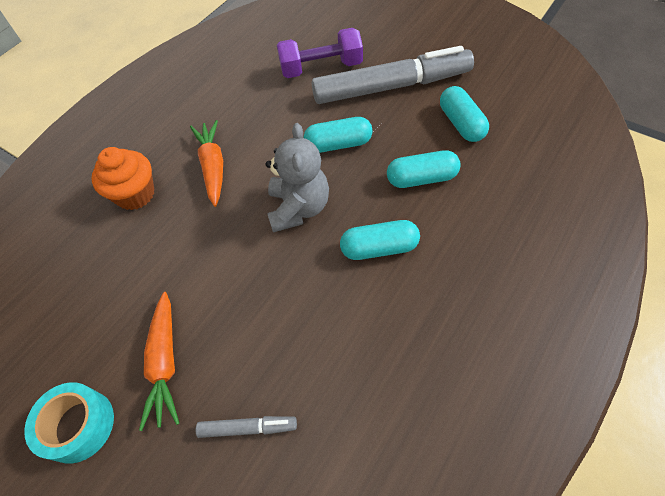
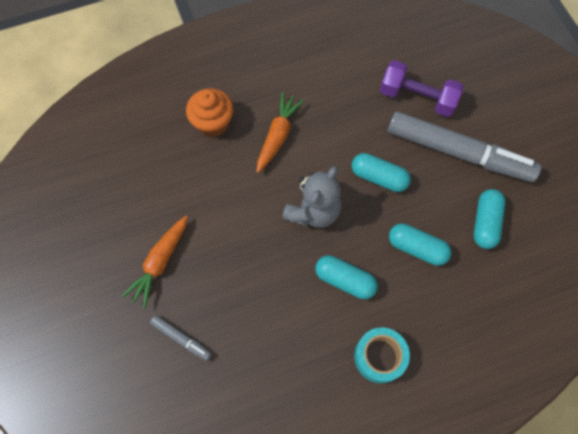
camera: 30 degrees right, 10 degrees up
(79, 425) = (91, 267): turquoise tape -> turquoise tape (379, 357)

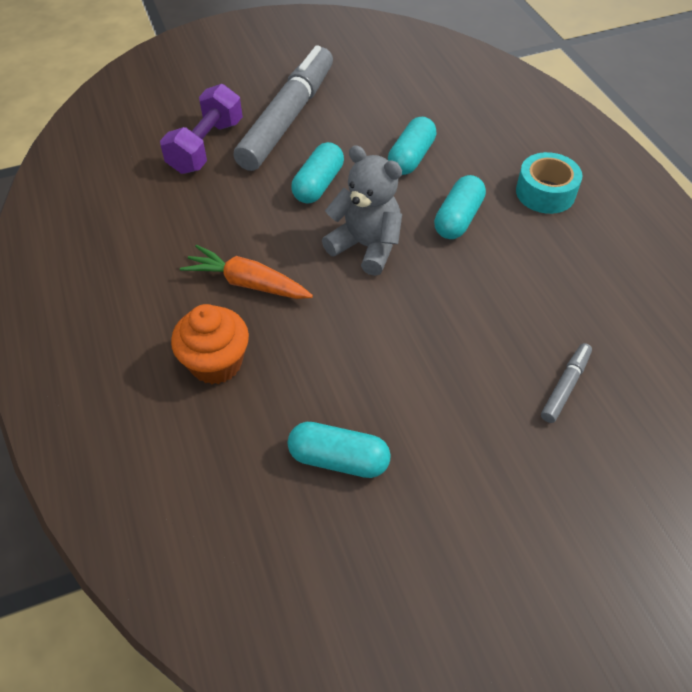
camera: 90 degrees left, 15 degrees down
(160, 263) = (456, 421): orange carrot -> none
(485, 223) = (377, 105): turquoise capsule -> turquoise capsule (338, 459)

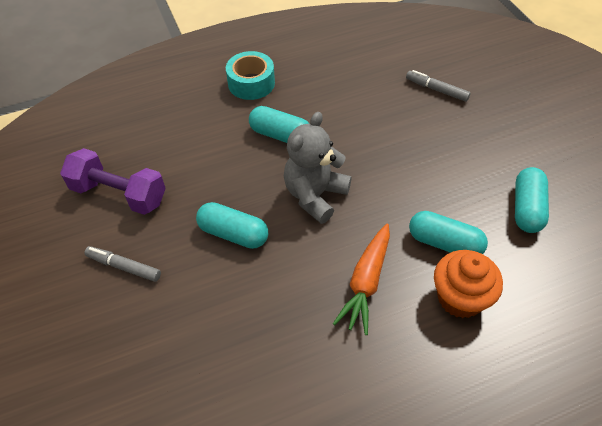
camera: 90 degrees left, 0 degrees up
(206, 146) = (162, 345): purple dumbbell -> purple dumbbell (119, 194)
(287, 118) = (124, 267): grey marker -> grey marker, size x0.41
(411, 157) = (200, 164): turquoise capsule -> turquoise capsule (444, 243)

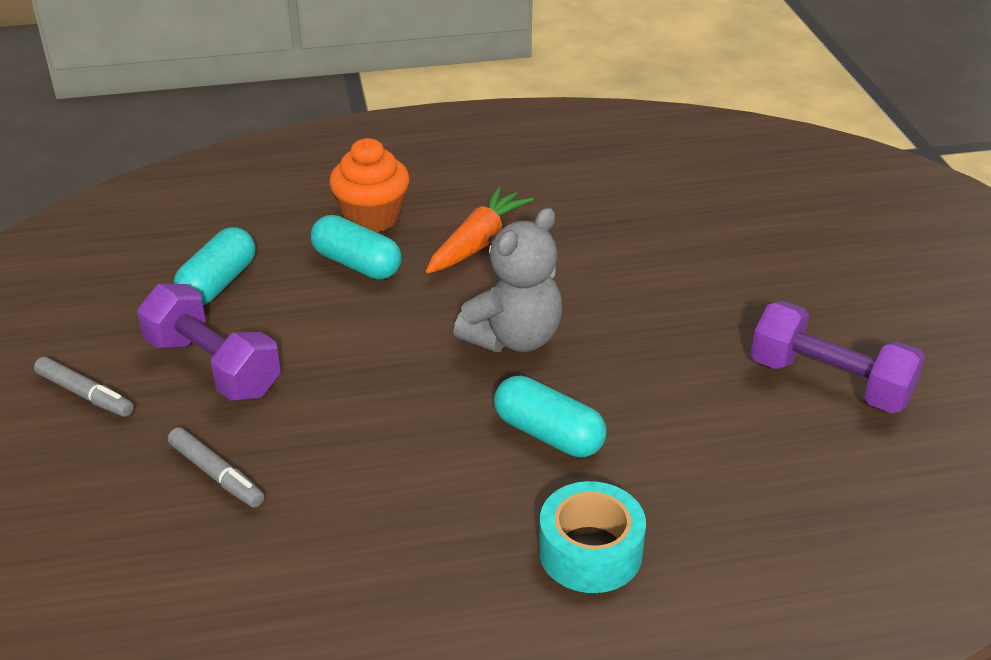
camera: 170 degrees left, 15 degrees down
(124, 267) = (797, 295): grey marker -> grey marker (85, 394)
(233, 234) = (644, 310): turquoise capsule -> none
(482, 146) = (213, 367): none -> purple dumbbell

